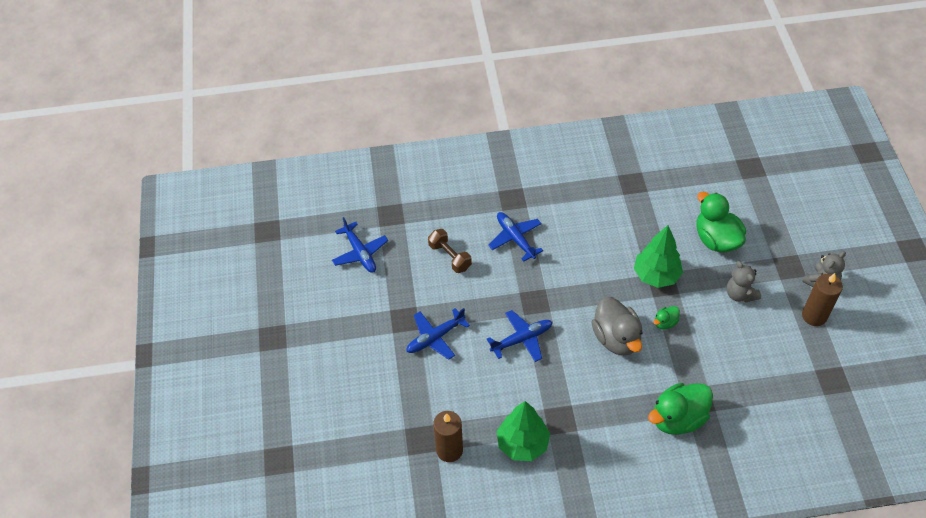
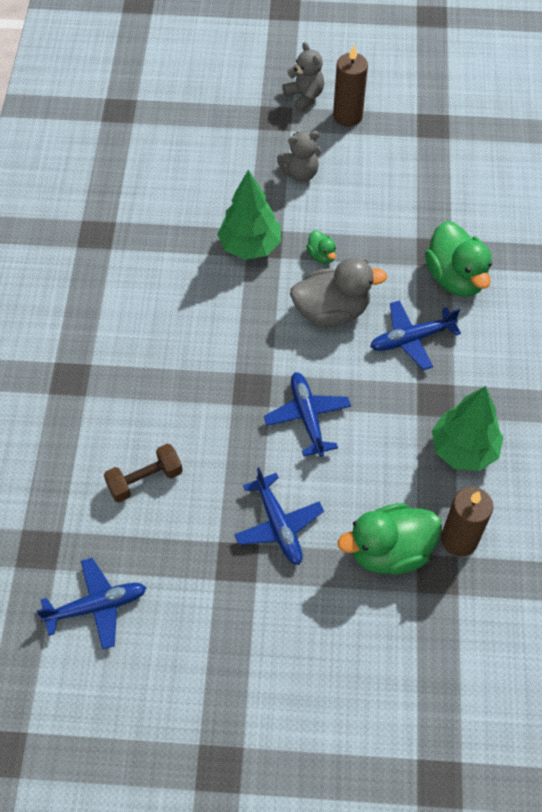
camera: 80 degrees left, 5 degrees up
(515, 239) = (141, 389): blue plane -> blue plane (412, 339)
(716, 239) = (215, 173): green duck -> green duck (389, 551)

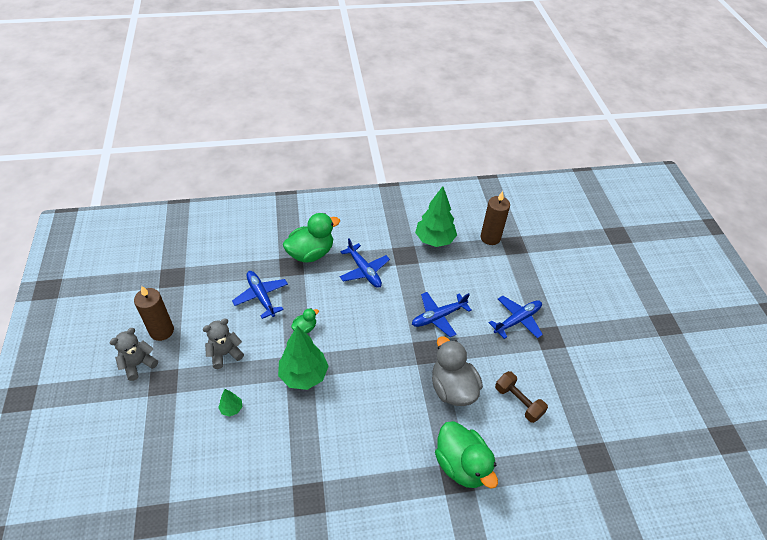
camera: 105 degrees left, 10 degrees down
(96, 606) = (615, 409): blue plane -> blue plane (261, 297)
(223, 175) = (231, 408): none -> green tree
(300, 173) = (225, 354): grey teddy bear -> grey teddy bear turned 90 degrees counterclockwise
(331, 311) = (352, 315): grey duck -> grey duck (452, 388)
(389, 551) = (510, 266): green duck -> green duck (462, 465)

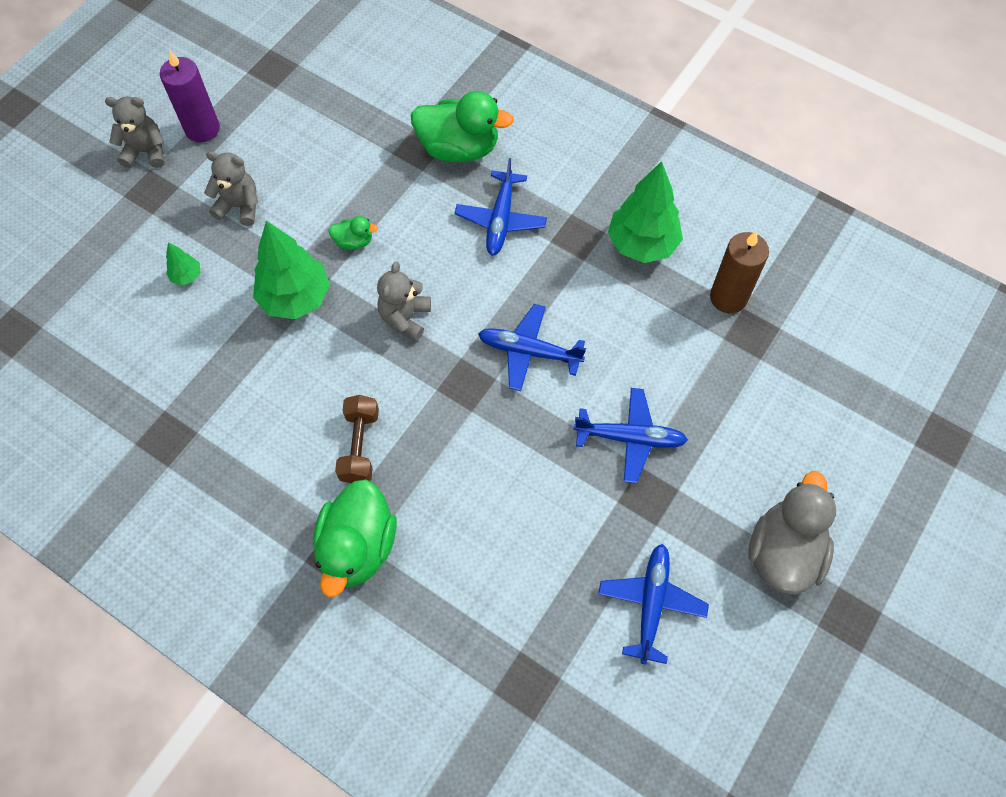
camera: 45 degrees right, 15 degrees up
(162, 331) = (202, 129): brown candle -> purple candle
(261, 297) = (344, 164): blue plane -> blue plane (651, 604)
(368, 344) = (405, 318): none -> grey teddy bear
(452, 388) = (446, 453): grey duck -> grey duck (783, 552)
(518, 402) = (508, 537): brown dumbbell -> brown dumbbell (360, 446)

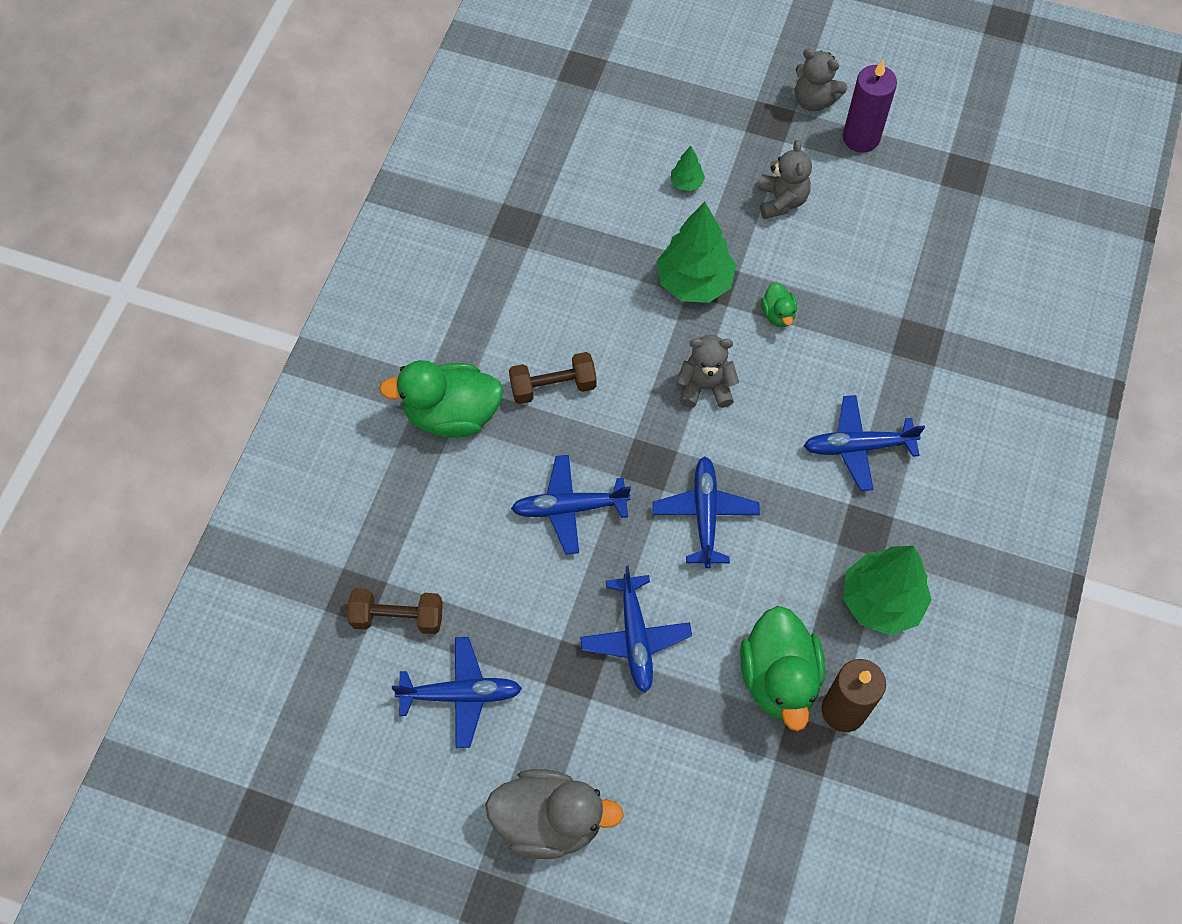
camera: 75 degrees right, 0 degrees up
(146, 152) = (814, 100): grey teddy bear -> grey teddy bear turned 135 degrees clockwise
(459, 148) = (935, 381): green duck -> green duck (779, 678)
(490, 462) = (570, 508): none -> blue plane
(559, 647) = (398, 617): none -> brown dumbbell

